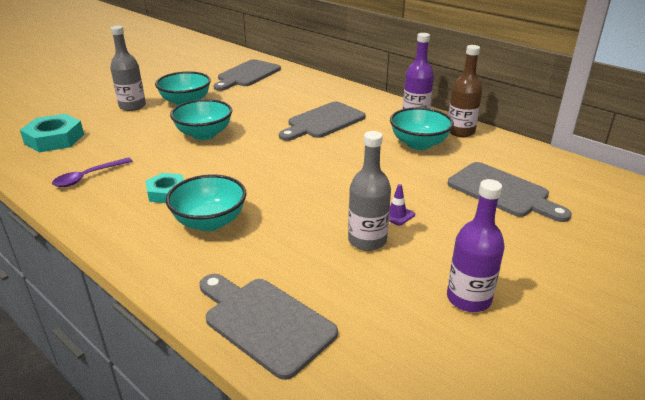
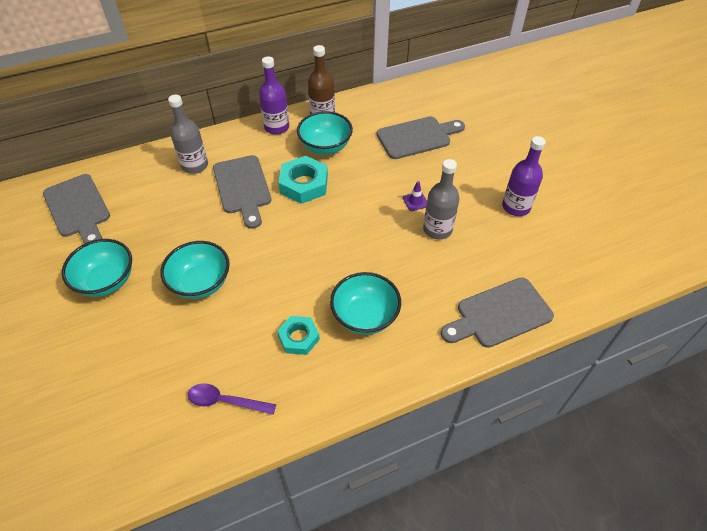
camera: 65 degrees left, 20 degrees up
(54, 139) = (104, 429): turquoise nut -> turquoise nut (304, 184)
(88, 177) = (225, 401): purple spoon -> purple spoon turned 120 degrees clockwise
(132, 106) = (72, 335): grey bottle -> grey bottle (195, 165)

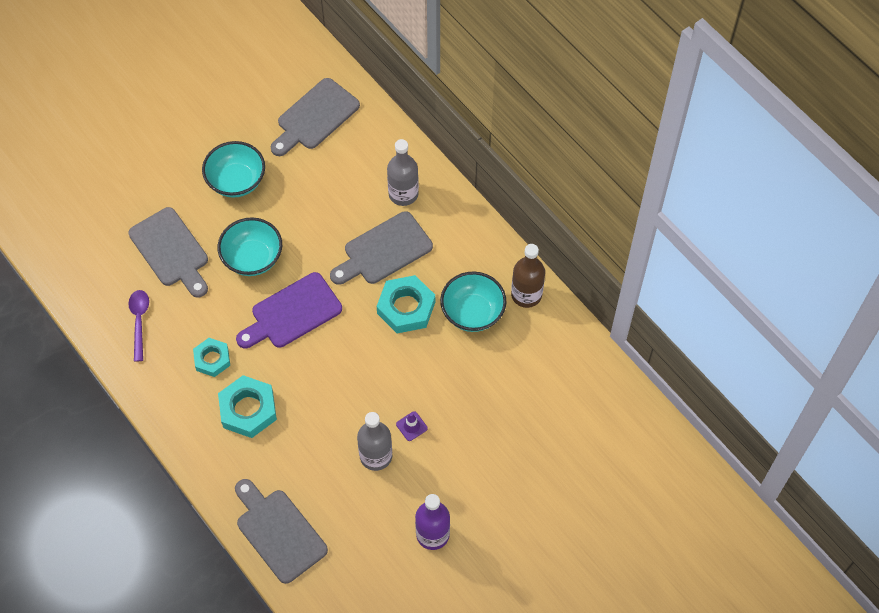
camera: 75 degrees right, 10 degrees up
(275, 262) = (292, 313): none -> purple cutting board
(277, 127) = (490, 252): purple bottle -> none
(365, 316) = (248, 409): turquoise bowl -> turquoise nut
(417, 137) = (520, 408): grey cutting board -> grey cutting board (171, 251)

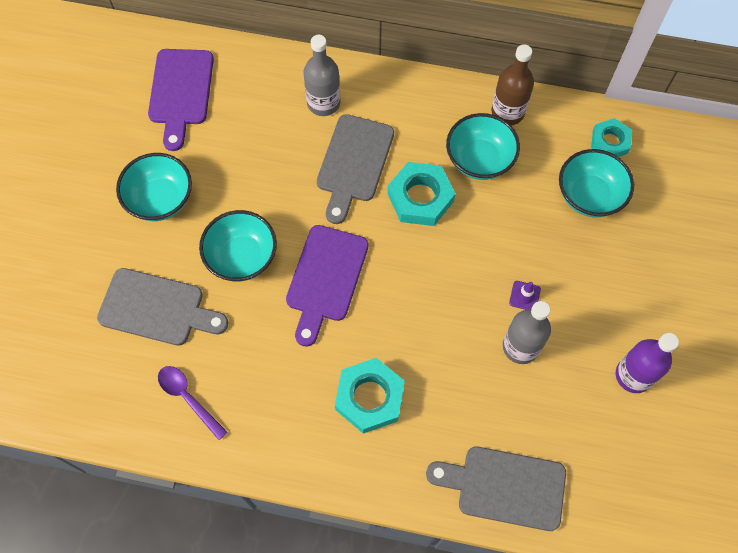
camera: 40 degrees left, 5 degrees up
(212, 359) = (292, 378): turquoise nut -> turquoise nut (610, 142)
(315, 117) = (181, 92): grey cutting board -> purple cutting board
(525, 395) = (589, 196): none -> turquoise bowl

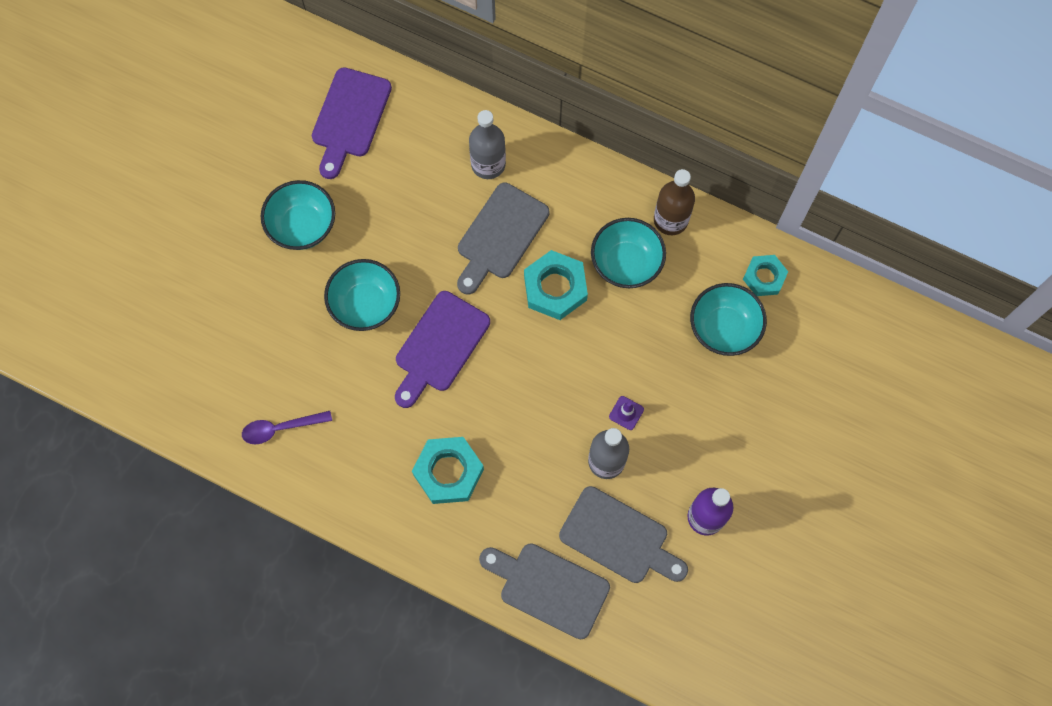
camera: 15 degrees right, 5 degrees up
(157, 308) = (273, 334): grey cutting board -> grey cutting board (619, 538)
(188, 398) = (281, 428): purple spoon -> purple spoon turned 75 degrees counterclockwise

